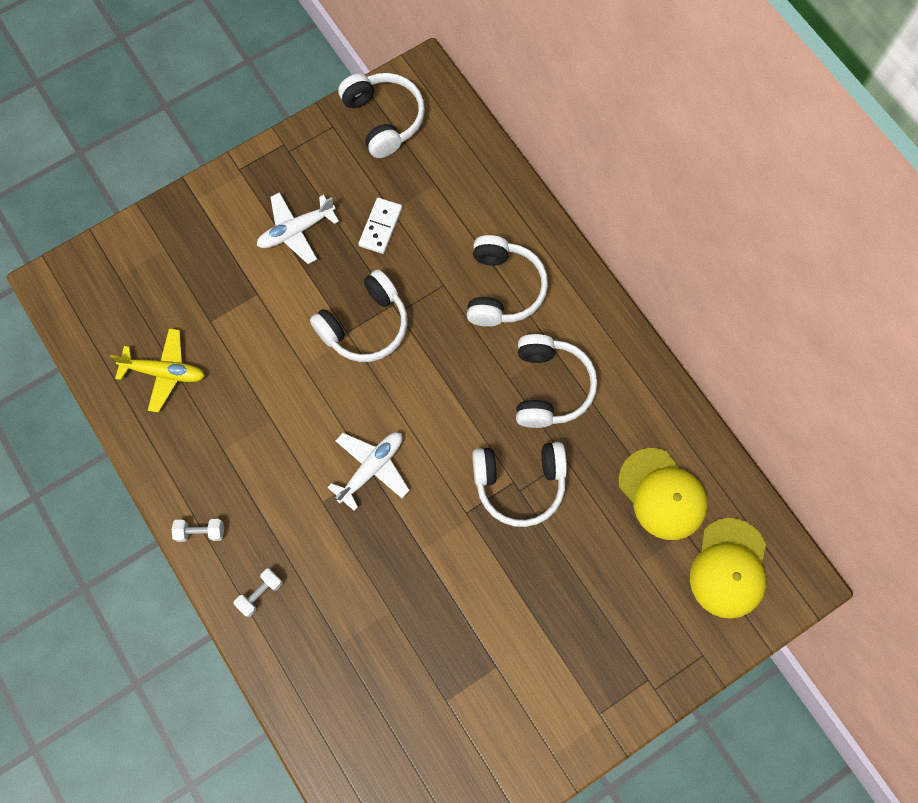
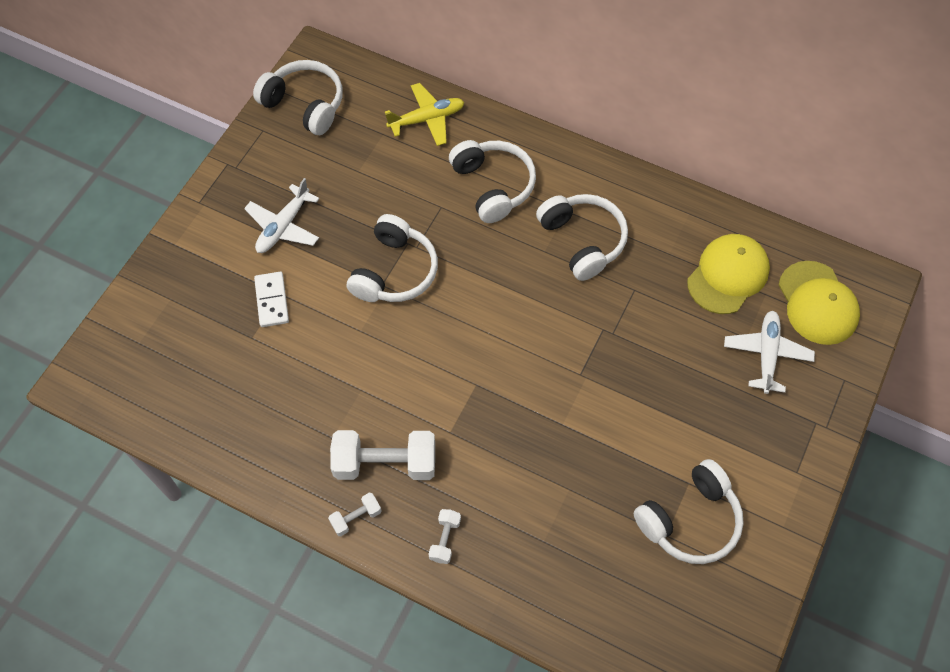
camera: 30 degrees left, 10 degrees down
(165, 372) = (235, 401): yellow plane -> yellow plane (427, 119)
(252, 498) = (385, 463): none -> white dumbbell
(371, 468) = (476, 382): white plane -> white plane (766, 354)
(380, 227) = (356, 188): white domino -> white domino (272, 300)
(519, 484) = (609, 328): white headphones -> white headphones (690, 520)
(662, 494) = (728, 275): yellow cap -> yellow cap turned 75 degrees counterclockwise

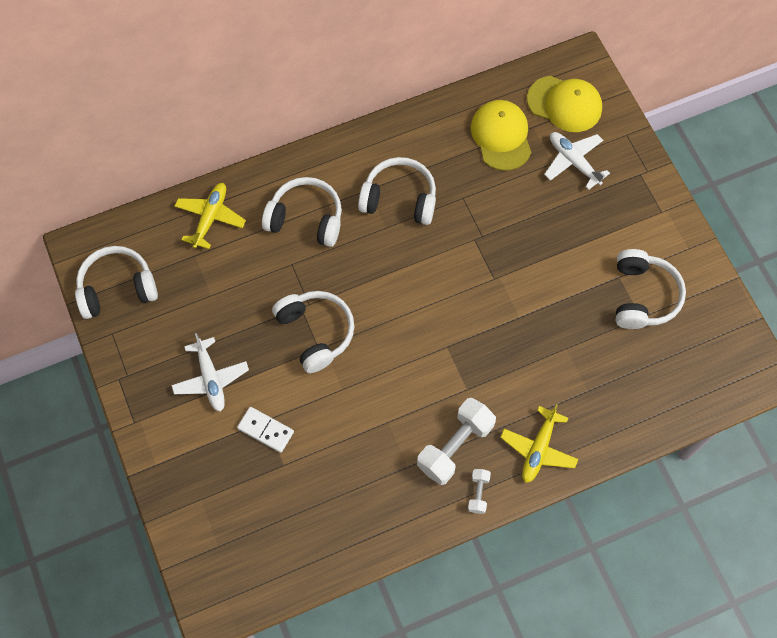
camera: 50 degrees left, 5 degrees up
(445, 539) = (538, 449): white dumbbell -> yellow plane

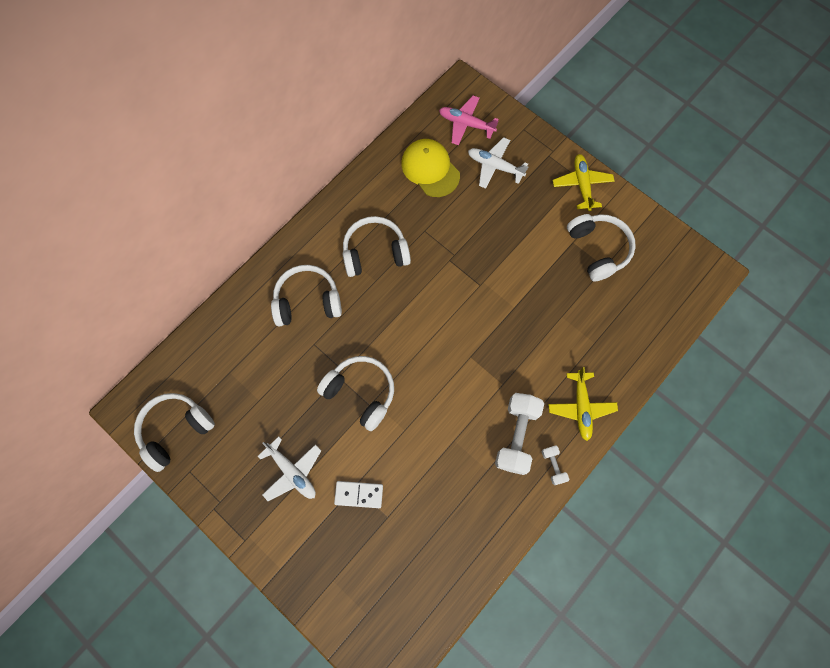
camera: 25 degrees left, 5 degrees up
(210, 217) = (227, 334): yellow plane -> yellow plane (581, 185)
(564, 104) = (466, 124): yellow cap -> pink plane

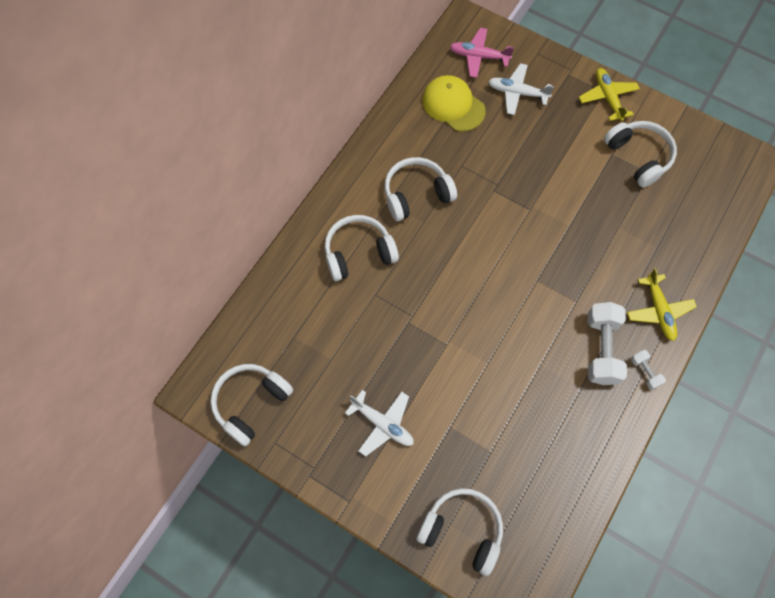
camera: 10 degrees left, 5 degrees down
(359, 494) = (456, 434): white domino -> none
(361, 392) = (434, 333): white headphones -> white headphones (462, 530)

